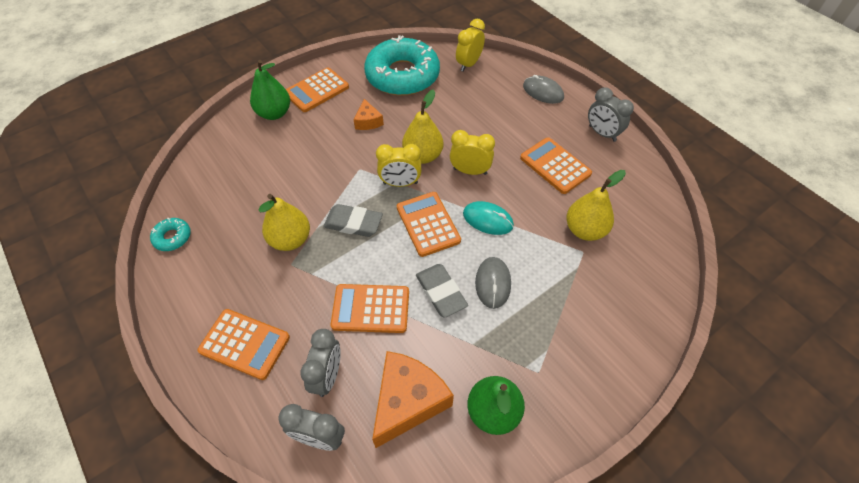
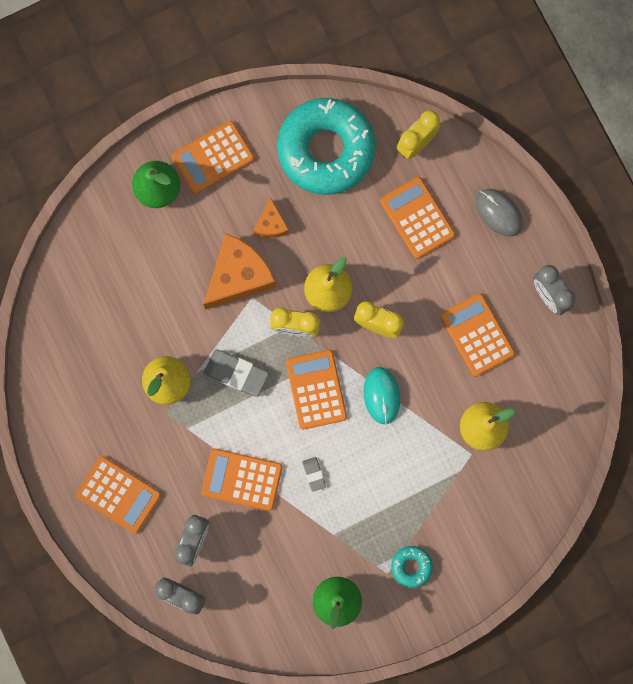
camera: 10 degrees right, 25 degrees up
(172, 237) = (44, 356): turquoise donut -> turquoise donut (411, 566)
(408, 401) = (263, 578): orange cheese -> orange cheese (238, 276)
(441, 292) = (314, 474): grey eraser -> grey eraser, size x0.53
(482, 103) = (417, 218): none -> orange calculator
(488, 220) = (381, 395): turquoise mouse -> turquoise mouse turned 45 degrees clockwise
(493, 283) = (368, 474): grey mouse -> none

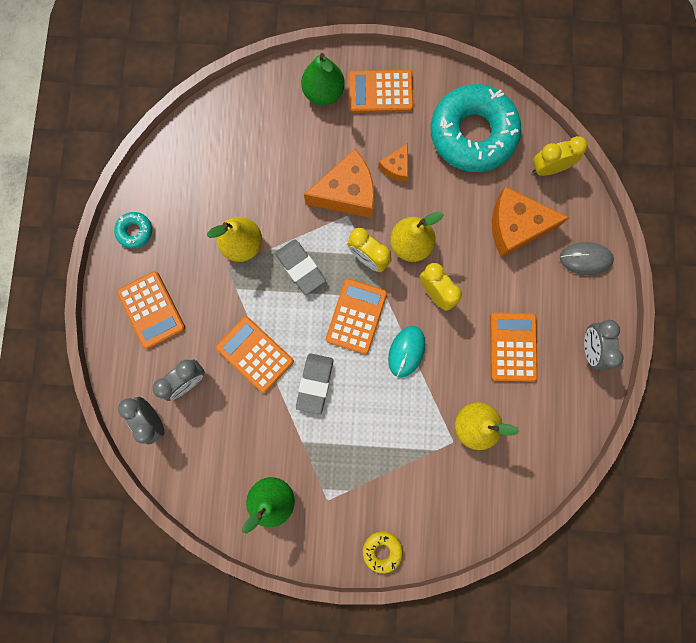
camera: 30 degrees right, 0 degrees up
(314, 474) = (315, 383): grey eraser -> grey eraser, size x1.88
(411, 566) = (350, 506): turquoise donut -> turquoise donut (135, 231)
(417, 218) = (516, 226): orange calculator -> orange cheese
(462, 589) = (382, 550): none -> yellow donut
(499, 213) = (585, 259): grey mouse -> grey mouse turned 75 degrees counterclockwise

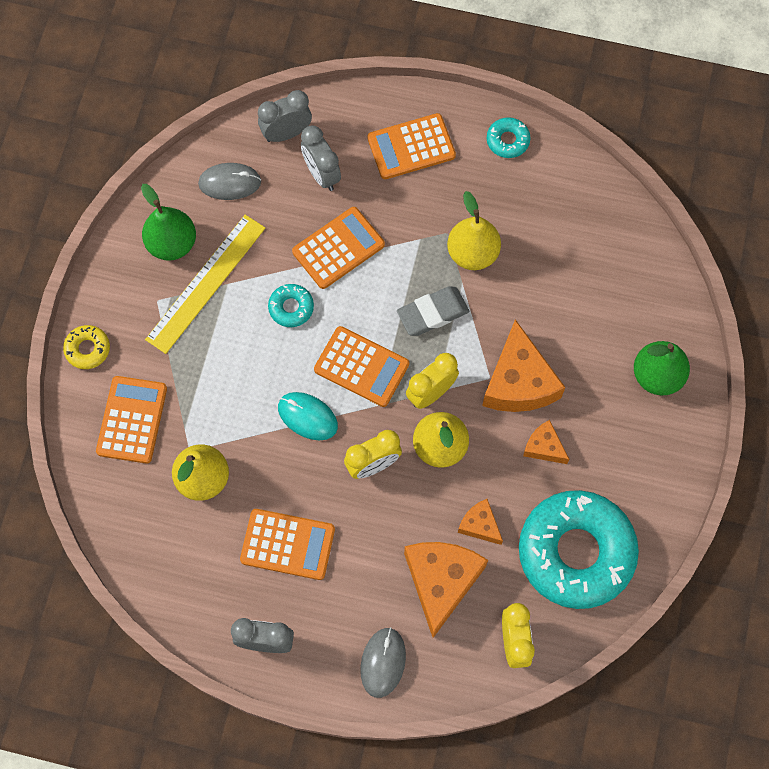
camera: 100 degrees right, 10 degrees down
(207, 460) = (230, 183): none -> grey mouse
(304, 460) = (206, 283): none -> yellow ruler
(315, 383) = (291, 308): grey eraser -> turquoise donut
(380, 92) = (649, 446): orange calculator -> orange calculator (132, 420)
(467, 205) = (480, 525): none -> orange cheese

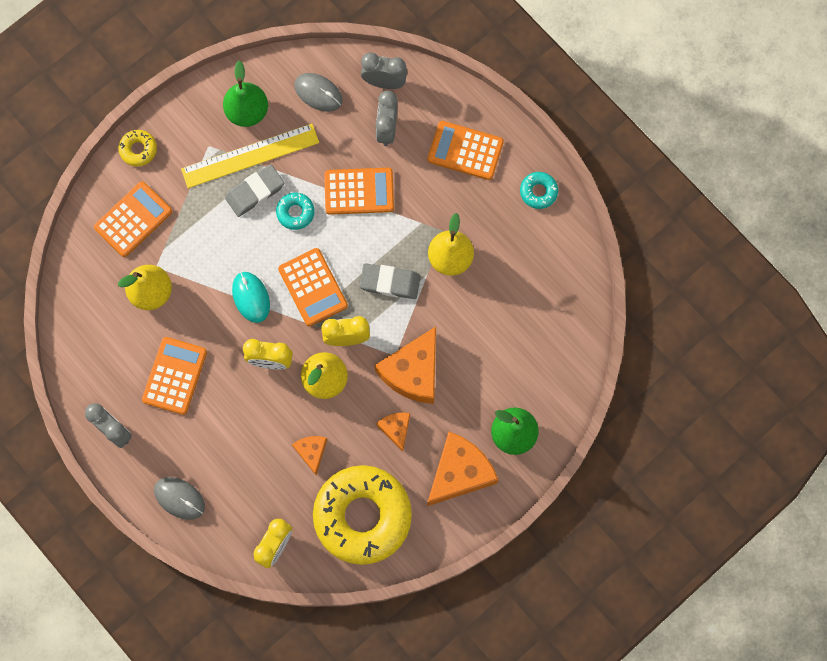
camera: 35 degrees right, 5 degrees up
(236, 314) = (255, 192): none -> grey eraser
(287, 544) = (174, 376): orange calculator -> orange calculator turned 120 degrees counterclockwise
(383, 662) = (179, 498): grey mouse -> grey mouse turned 75 degrees clockwise
(441, 582) = (257, 472): orange cheese -> orange cheese (459, 472)
(576, 552) = (362, 516): turquoise donut -> yellow donut

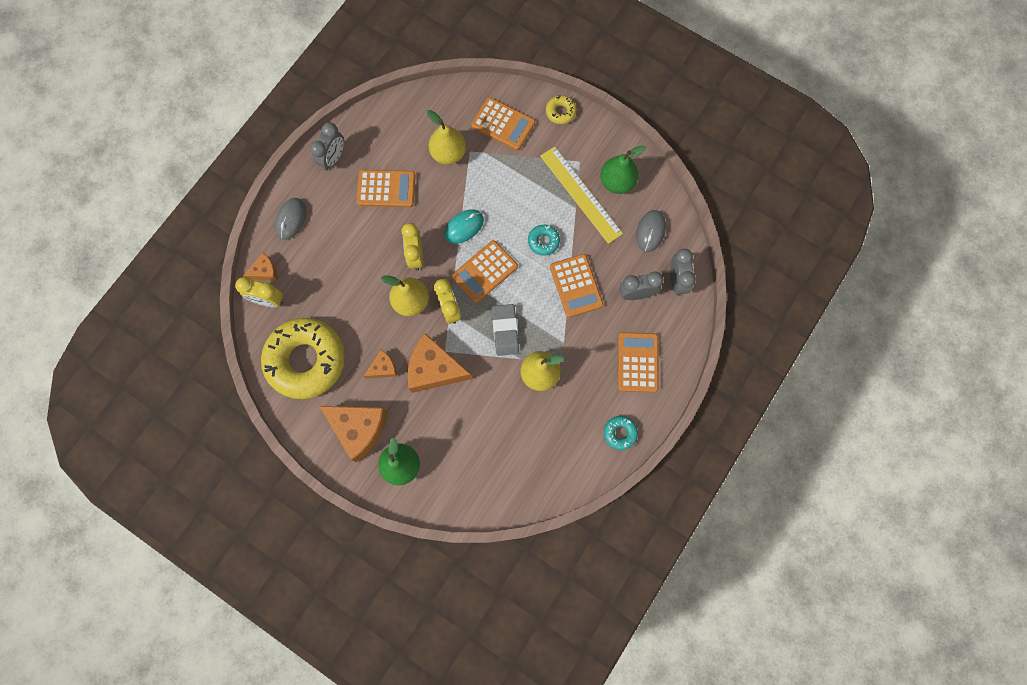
camera: 75 degrees right, 0 degrees up
(255, 192) = (551, 206): grey eraser -> none
(311, 452) = (349, 307): orange cheese -> orange cheese (265, 271)

